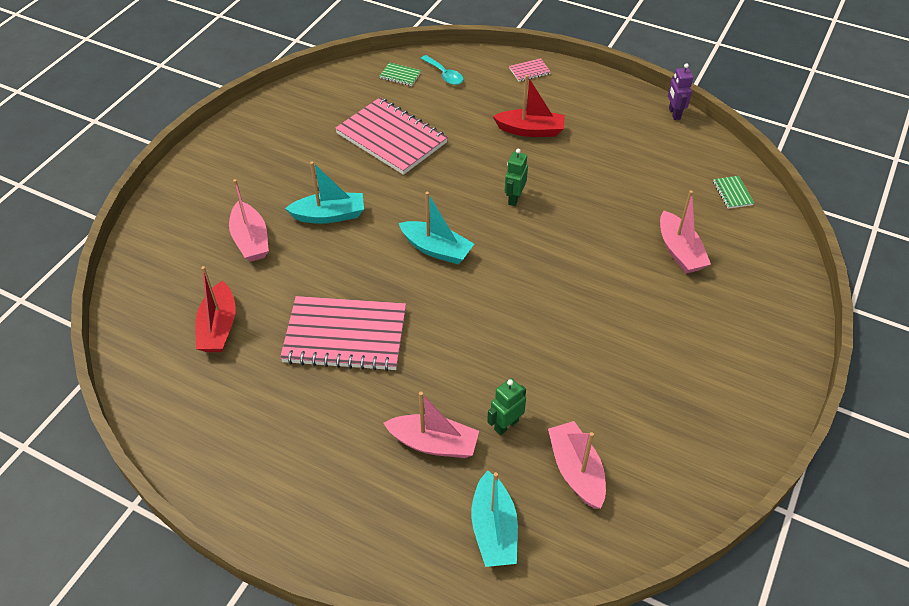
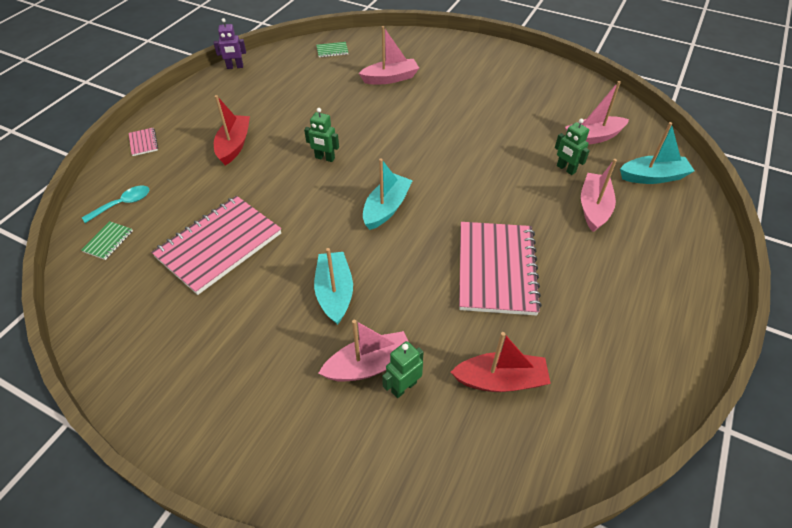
camera: 90 degrees left, 0 degrees up
(226, 262) = (403, 387): none -> green robot

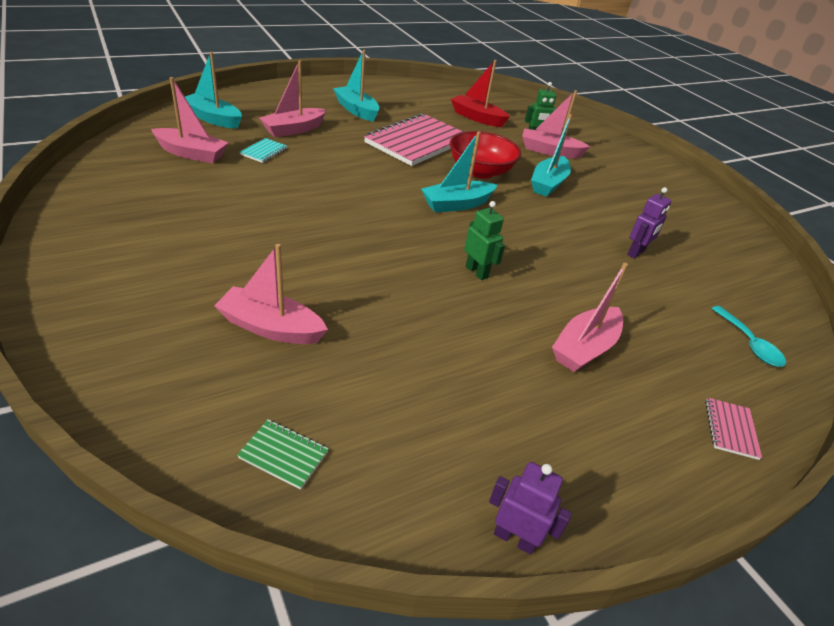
camera: 150 degrees left, 10 degrees down
(108, 241) = (760, 311): green notebook -> none
(123, 204) = (749, 344): turquoise spoon -> turquoise spoon turned 105 degrees counterclockwise
(219, 245) = (636, 253): pink notebook -> purple robot
(234, 145) = (584, 348): red boat -> pink boat
(405, 265) = (480, 171): none -> red bowl
(565, 169) = (264, 152): green robot -> turquoise notebook
(606, 281) = (356, 110): none -> turquoise boat

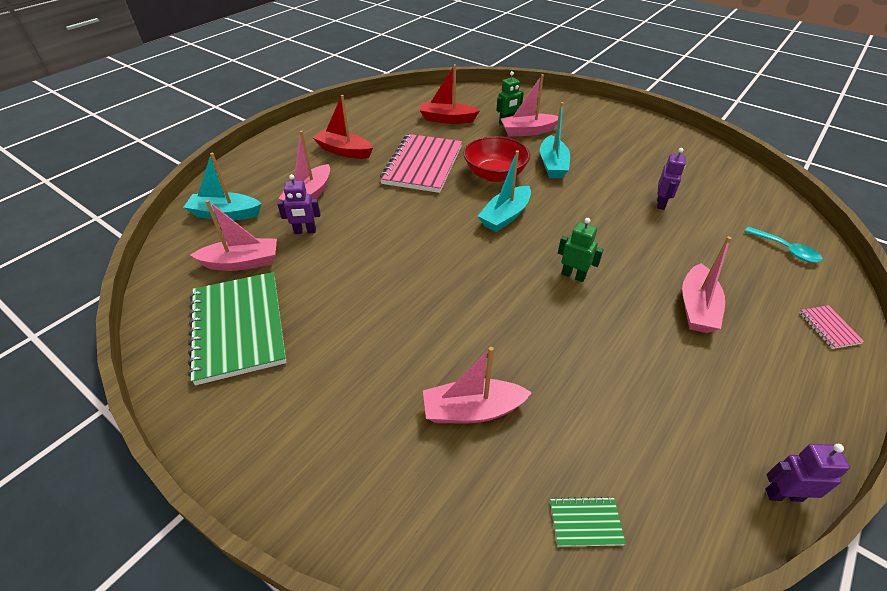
camera: 20 degrees left, 5 degrees up
(143, 193) = (238, 328): none -> green notebook
(264, 152) = (305, 231): turquoise notebook -> purple robot
(356, 110) = (344, 151): turquoise boat -> red boat

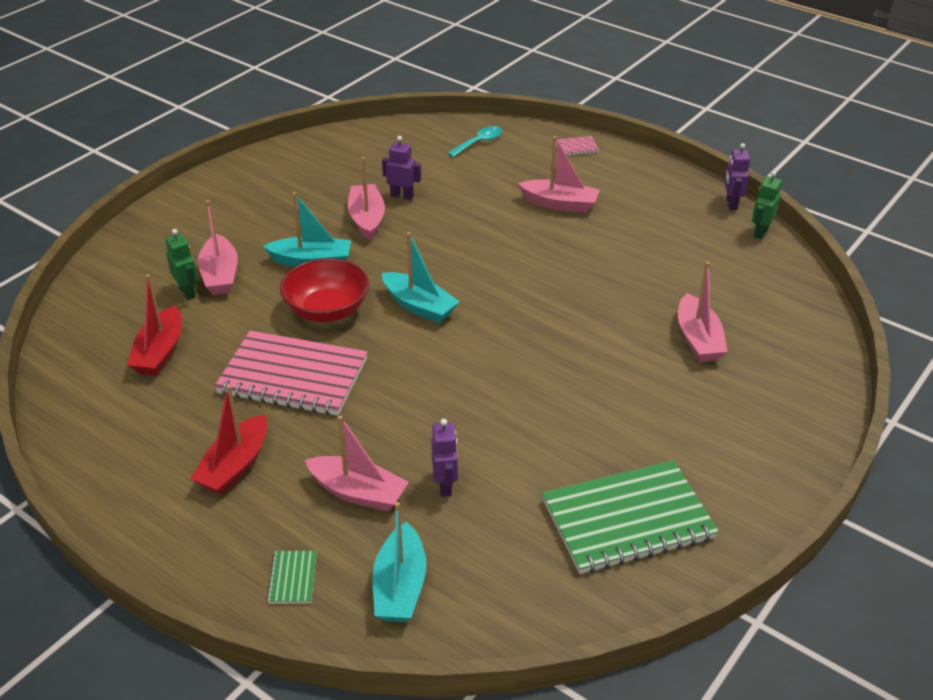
camera: 90 degrees left, 5 degrees down
(242, 262) = (512, 541): pink boat -> pink boat (367, 219)
(573, 275) = (521, 267): green robot -> green robot (760, 232)
(585, 522) = (778, 289): green notebook -> green notebook (293, 578)

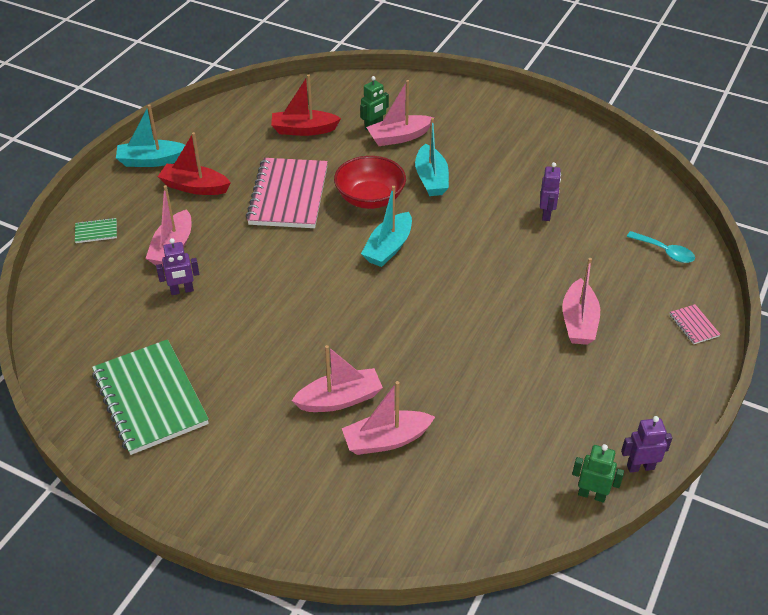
camera: 80 degrees right, 5 degrees up
(367, 219) = (502, 199): pink boat -> pink boat (340, 399)
(400, 586) = (88, 281): turquoise boat -> turquoise boat (152, 161)

